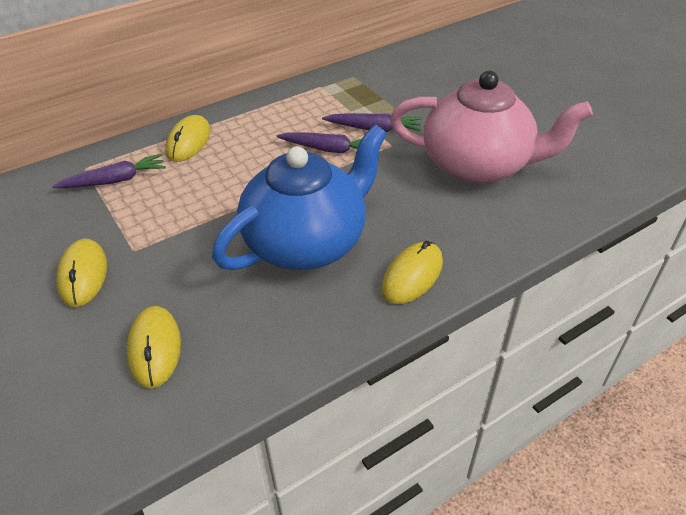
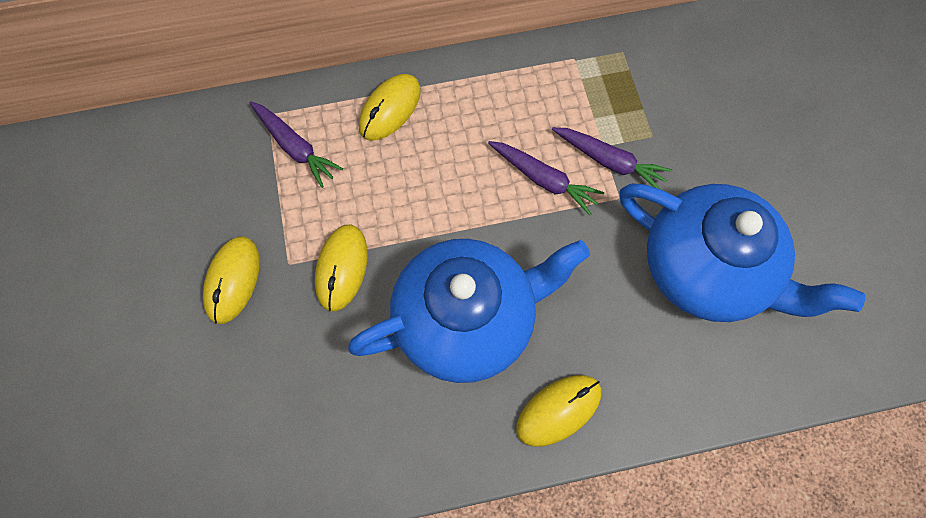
camera: 20 degrees right, 25 degrees up
(115, 180) = (295, 147): purple carrot -> purple carrot turned 45 degrees clockwise
(155, 348) = (276, 405): yellow mouse -> yellow mouse (341, 268)
(477, 165) = (706, 270): pink teapot -> blue teapot

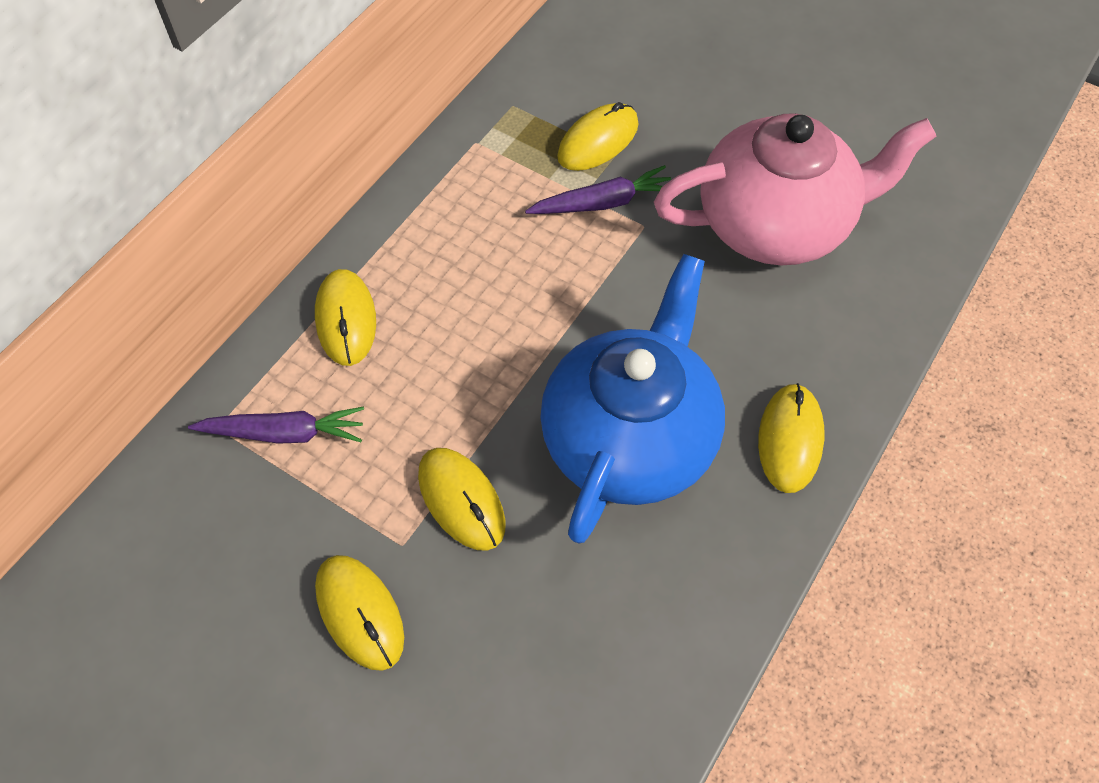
camera: 45 degrees left, 10 degrees down
(543, 179) = (563, 263): purple carrot -> none
(651, 118) = (598, 141): none -> yellow mouse
(706, 270) = (775, 224): blue teapot -> pink teapot

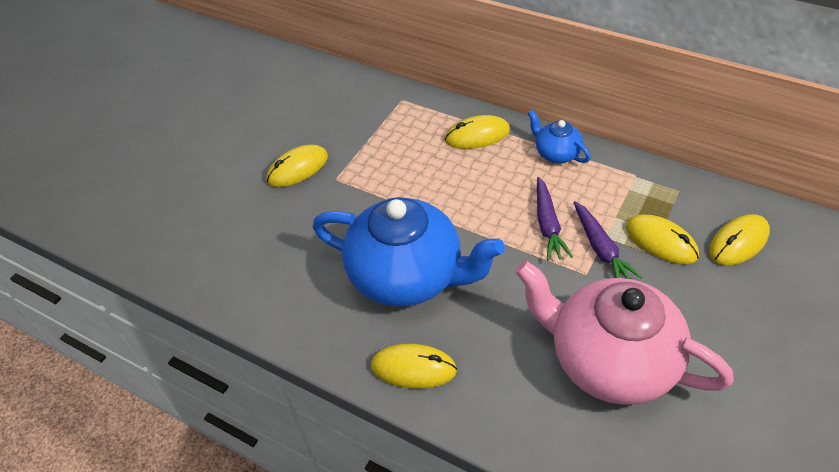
camera: 90 degrees right, 10 degrees down
(284, 433) = (400, 124): purple carrot -> purple carrot (547, 225)
(412, 222) = (556, 153): none -> blue teapot
(461, 500) = (362, 200): yellow mouse -> yellow mouse (738, 242)
(775, 224) = (610, 360): pink teapot -> pink teapot turned 135 degrees clockwise

